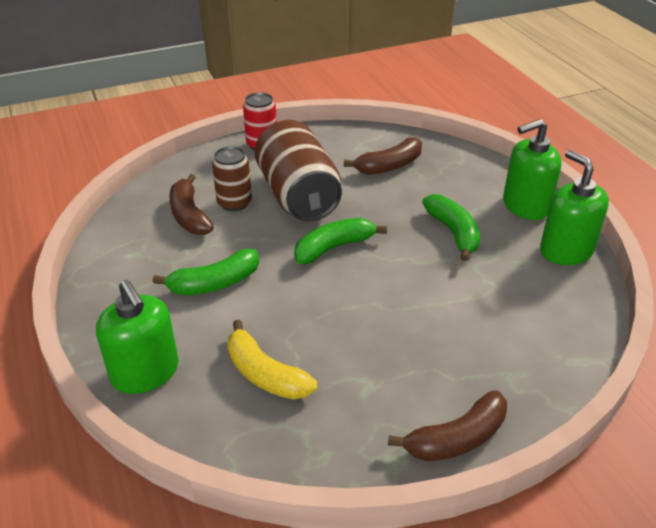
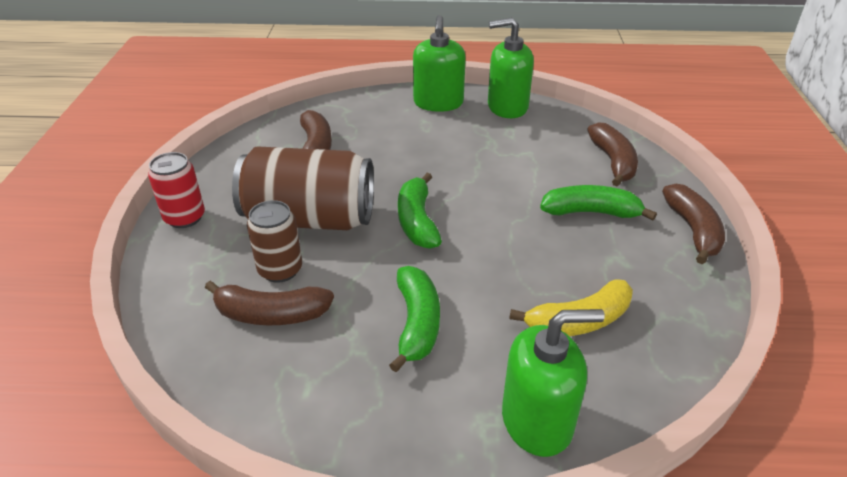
camera: 65 degrees left, 0 degrees up
(454, 233) = (446, 148): green banana -> green banana (591, 212)
(534, 352) = (613, 162): none -> brown banana

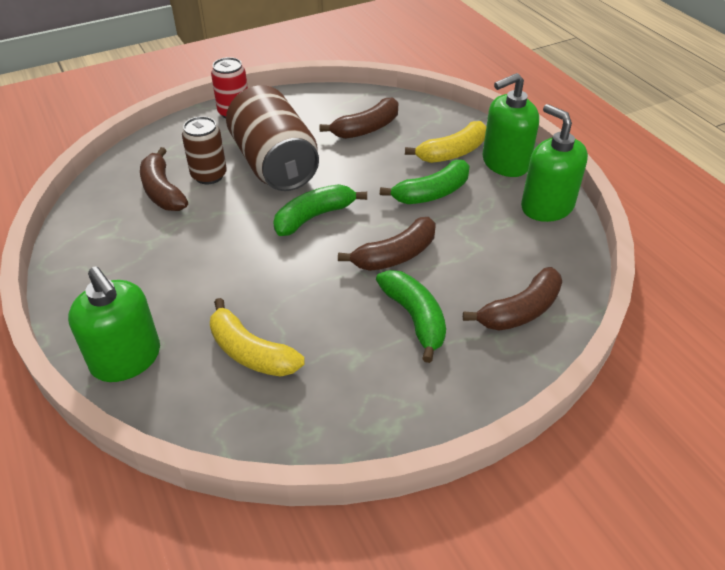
camera: 60 degrees right, 5 degrees up
(400, 120) = (452, 153): none -> yellow banana
(417, 324) = (193, 261): green banana -> green banana (431, 193)
(693, 230) = (447, 404): brown banana -> brown banana (395, 255)

